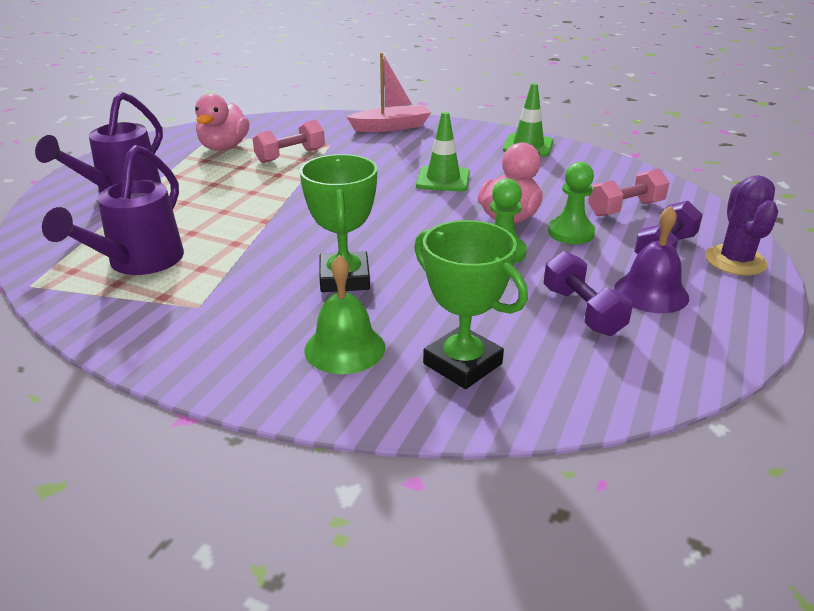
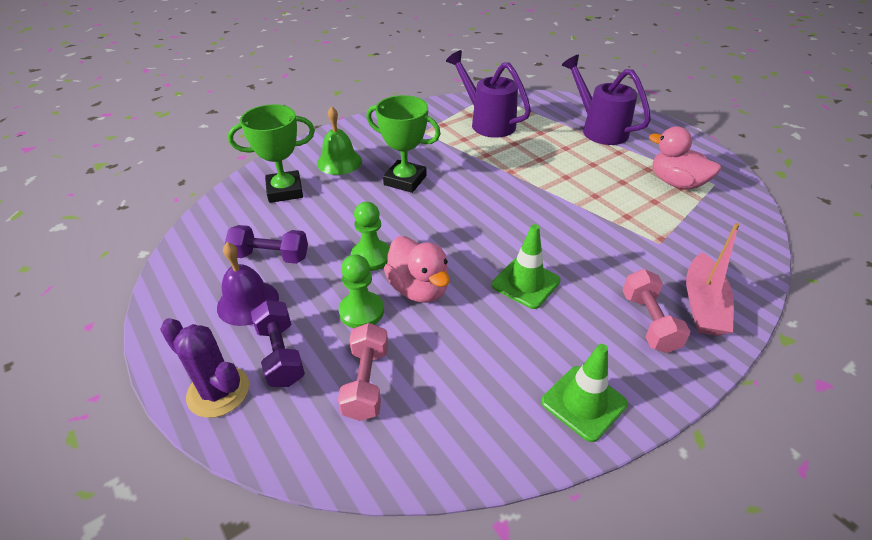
camera: 120 degrees right, 10 degrees up
(290, 156) = (637, 212): pink dumbbell -> pink dumbbell (649, 322)

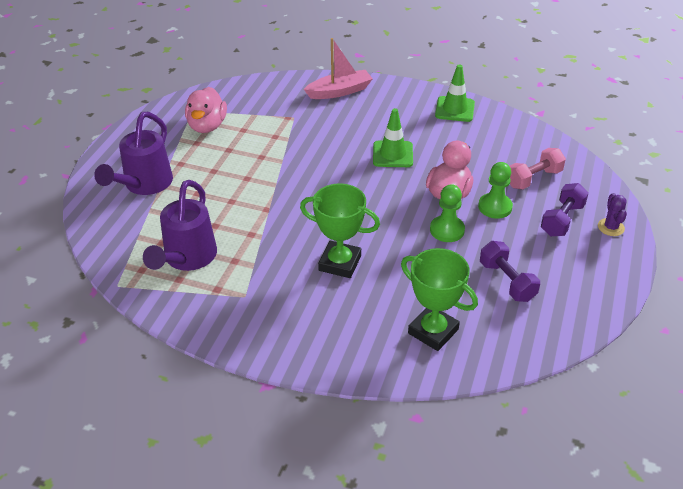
camera: 125 degrees left, 0 degrees up
(218, 391) = (610, 227): purple cactus -> purple cactus, size x0.64
(248, 302) = (552, 261): purple bell -> none
(339, 162) = (354, 324): green bell -> none
(405, 180) = (340, 263): green trophy -> green trophy turned 60 degrees counterclockwise
(649, 322) = (374, 104): pink dumbbell -> none

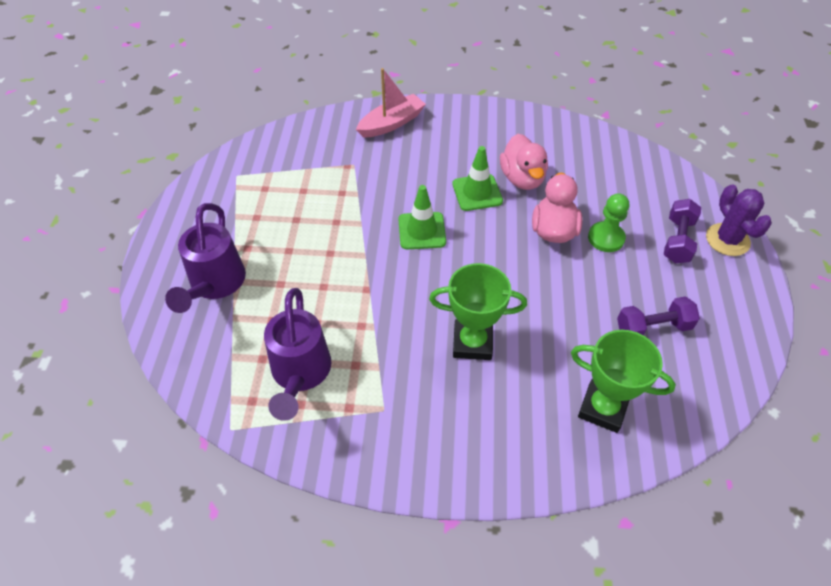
camera: 15 degrees left, 10 degrees up
(207, 126) = (260, 193): pink duck -> pink duck (522, 178)
(447, 230) = (568, 276): green pawn -> none
(455, 109) = (520, 125): green traffic cone -> green traffic cone (422, 231)
(507, 281) = (653, 327): purple dumbbell -> purple dumbbell turned 60 degrees counterclockwise
(533, 178) = (631, 195): pink dumbbell -> none
(610, 227) = (727, 240): purple cactus -> purple cactus, size x1.57

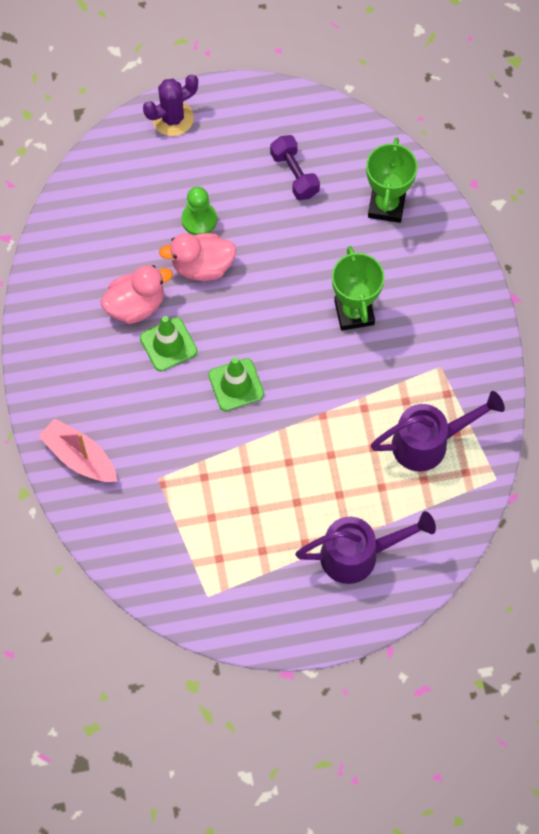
camera: 105 degrees left, 15 degrees up
(677, 240) = (185, 159): purple dumbbell -> none

